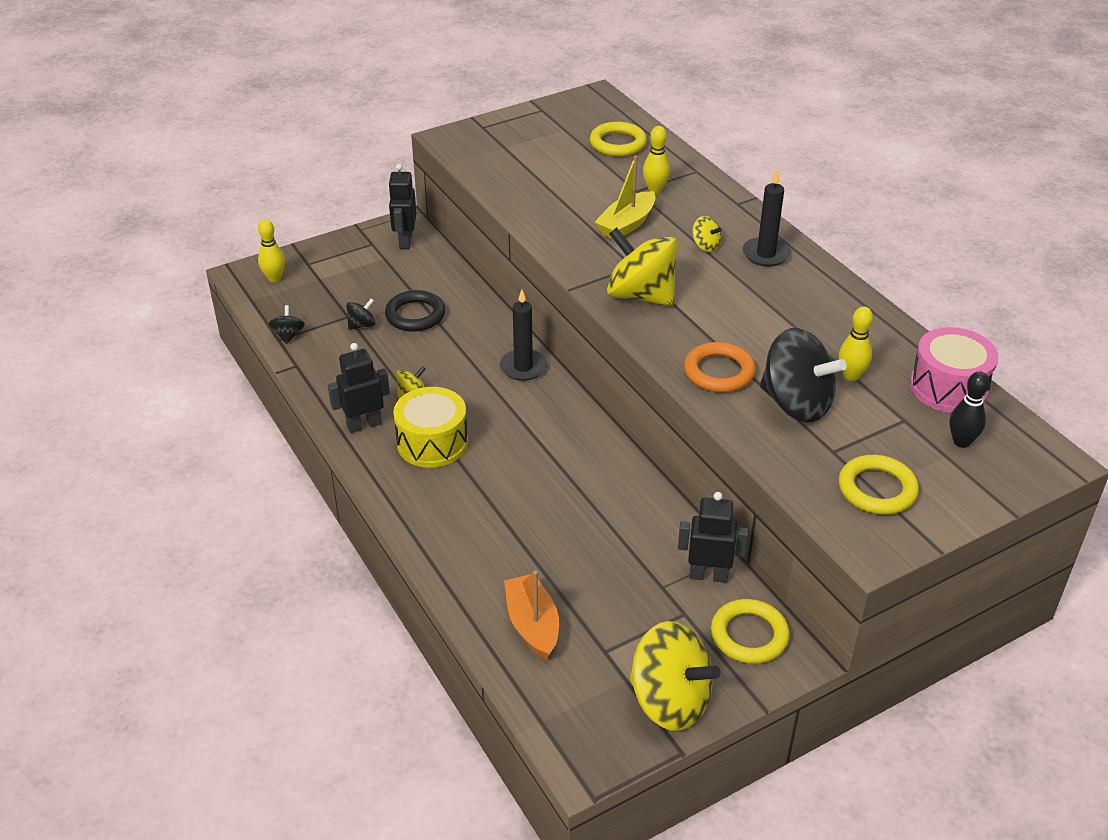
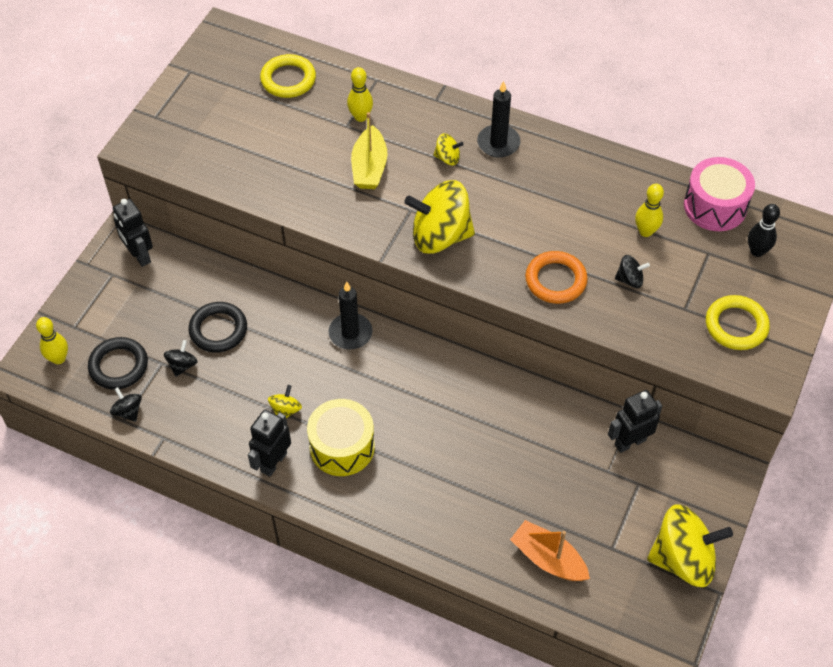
camera: 35 degrees left, 15 degrees up
(313, 303) = (118, 366): none -> black ring
(749, 635) = (692, 474): yellow ring -> none
(796, 404) = (630, 279): black spinning top -> black spinning top, size x0.45

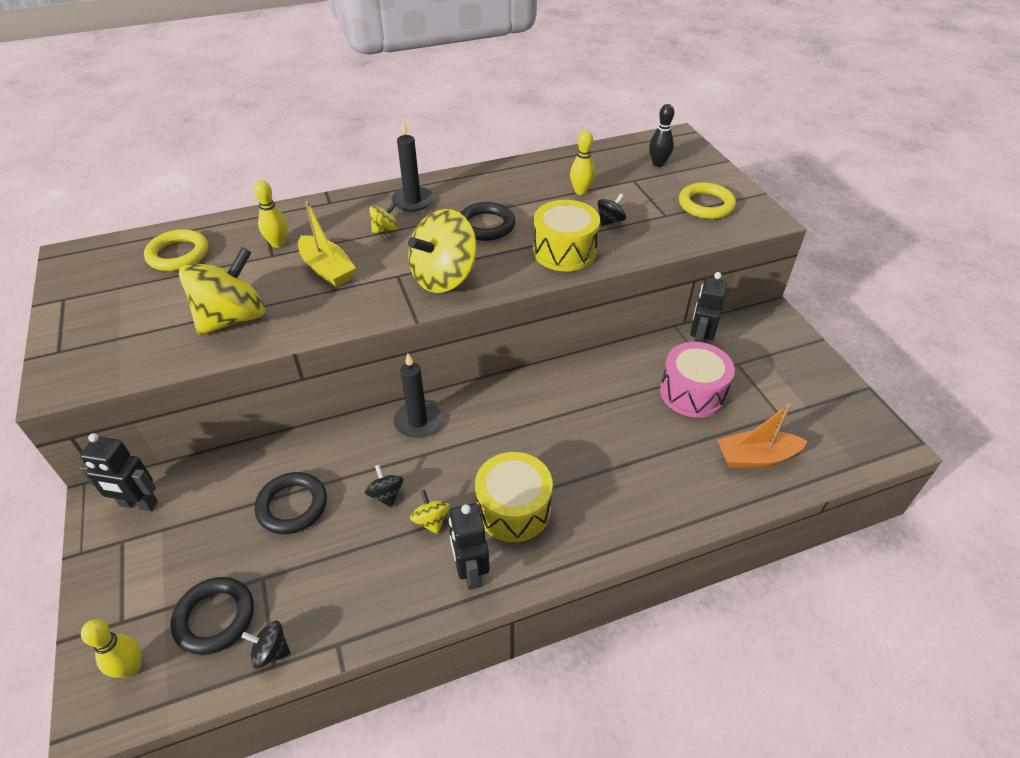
camera: 45 degrees left, 10 degrees down
(182, 365) = (287, 563): black spinning top -> black spinning top (386, 495)
(526, 210) = (486, 225): none -> black ring
(555, 280) = (564, 251): orange ring -> yellow drum
(683, 559) = (824, 386): yellow spinning top -> yellow spinning top (233, 318)
(715, 206) = (601, 156): pink drum -> pink drum (692, 392)

